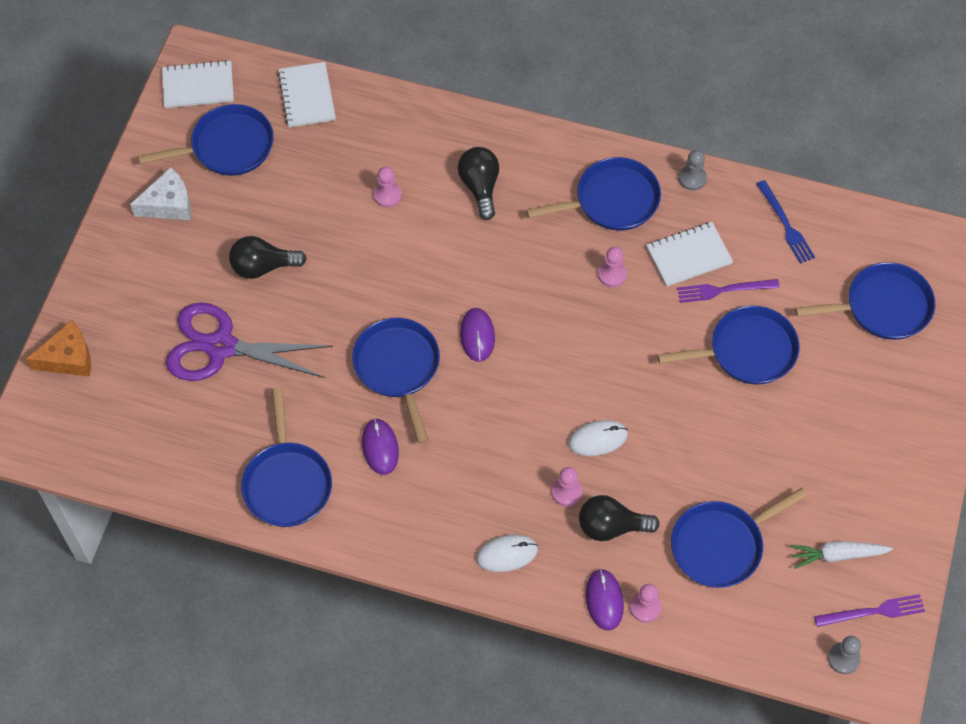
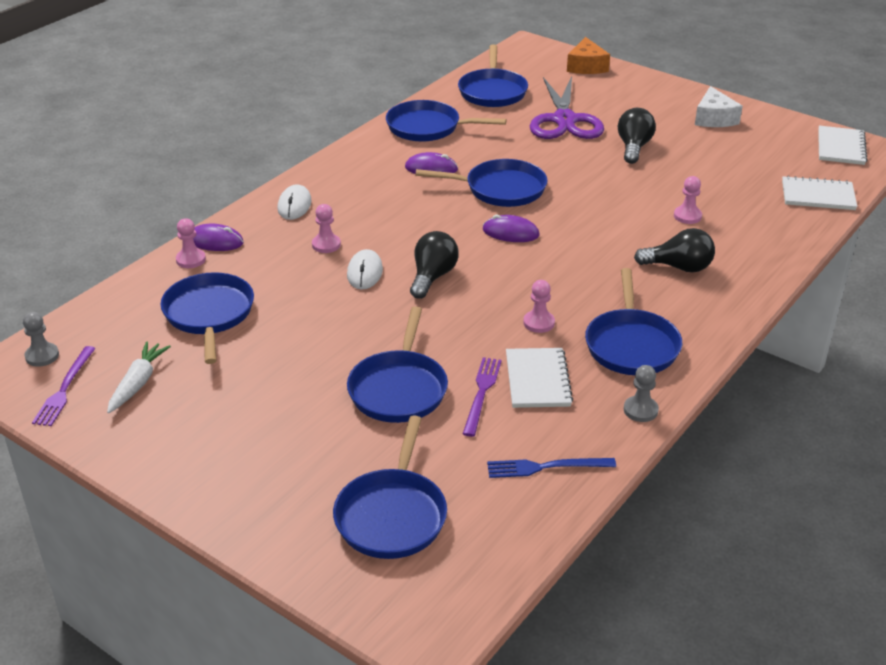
camera: 110 degrees right, 25 degrees down
(221, 347) = (564, 120): purple scissors -> purple scissors turned 150 degrees clockwise
(227, 147) = (767, 150): blue pan -> blue pan (492, 91)
(611, 526) = (276, 260): black light bulb -> black light bulb (432, 277)

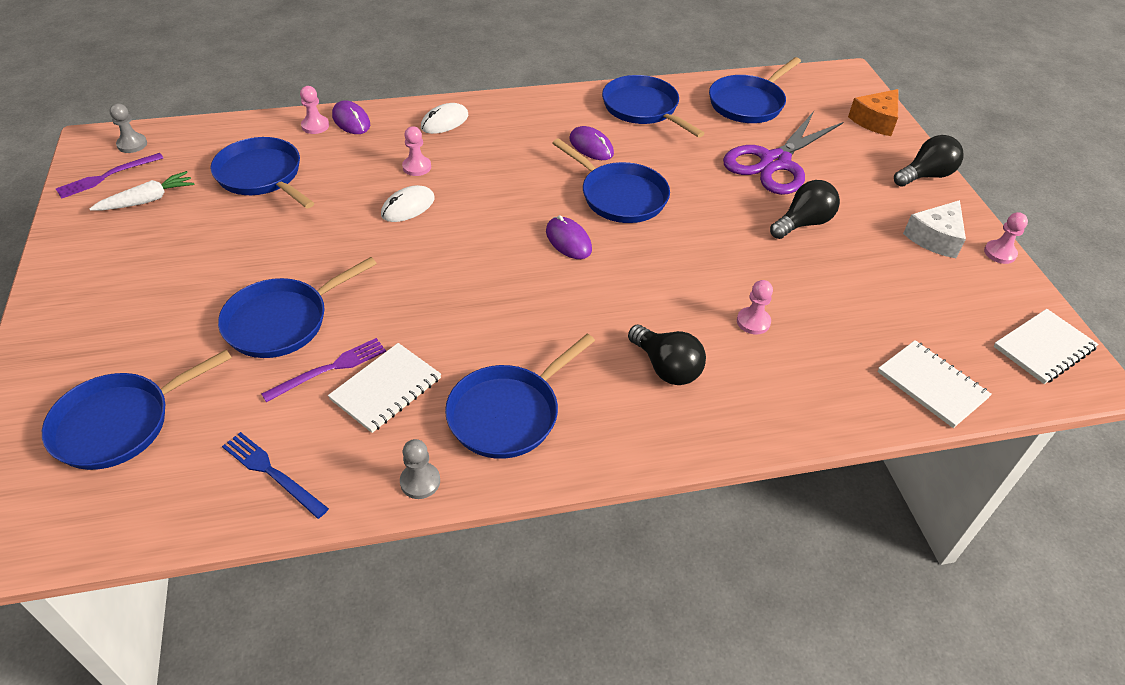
camera: 40 degrees right, 10 degrees up
(209, 314) = (262, 176): blue pan -> blue pan turned 75 degrees counterclockwise
(432, 277) = (449, 242): black light bulb -> black light bulb (925, 176)
(539, 323) = (466, 338): pink pawn -> pink pawn (1000, 253)

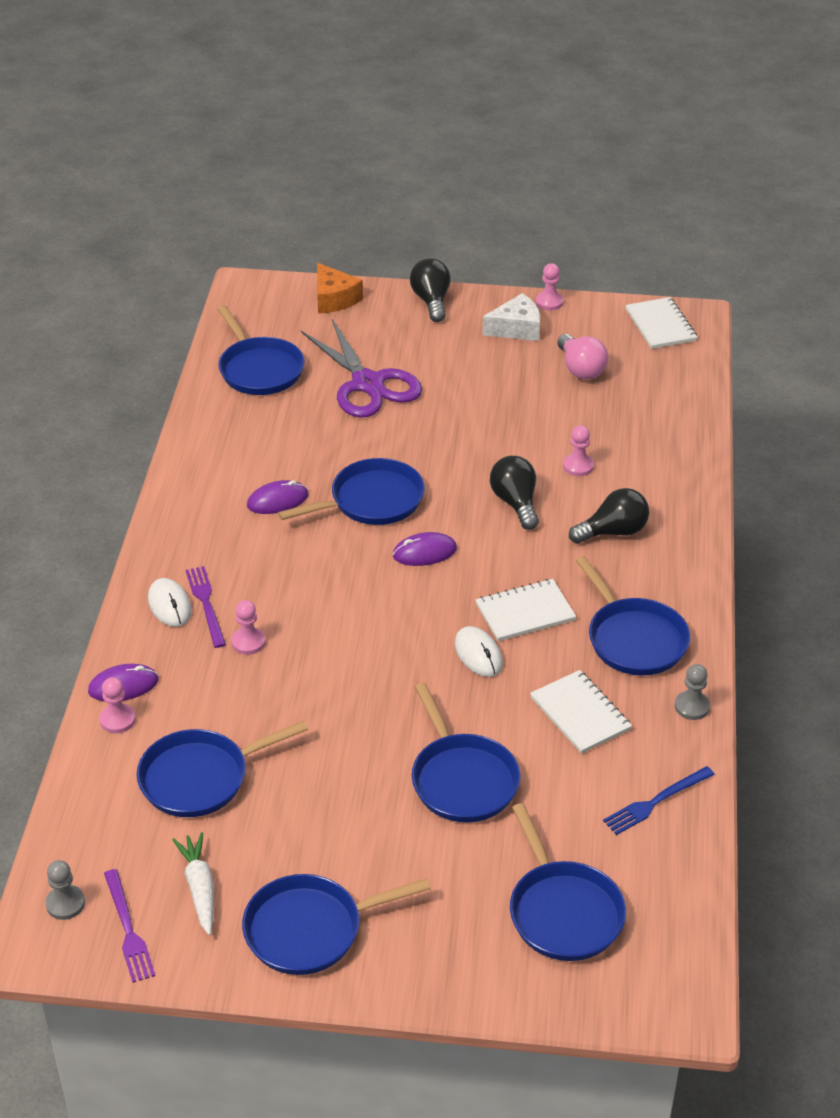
camera: 70 degrees left, 5 degrees down
(329, 369) = (541, 750): purple fork -> purple fork (206, 604)
(408, 207) = (317, 660): white mouse -> white mouse (478, 654)
(643, 108) = (228, 445): blue pan -> blue pan (310, 929)
(803, 223) = (464, 396): black light bulb -> black light bulb (515, 503)
(910, 296) = (580, 369): none -> pink light bulb
(931, 385) = (679, 395): white notebook -> white notebook (525, 612)
(935, 238) = (516, 328): white cheese -> white cheese turned 75 degrees counterclockwise

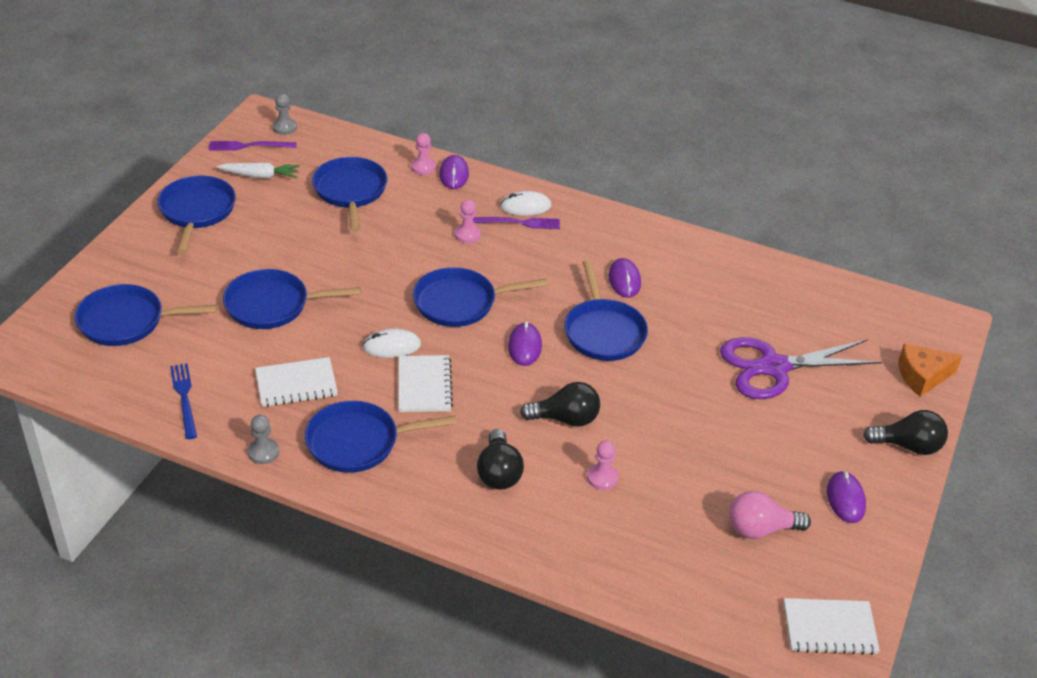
camera: 105 degrees right, 0 degrees up
(259, 369) = (813, 305): blue pan -> blue pan (460, 302)
(516, 328) = (845, 499): white cheese -> purple mouse
(549, 302) = (892, 541): pink pawn -> none

